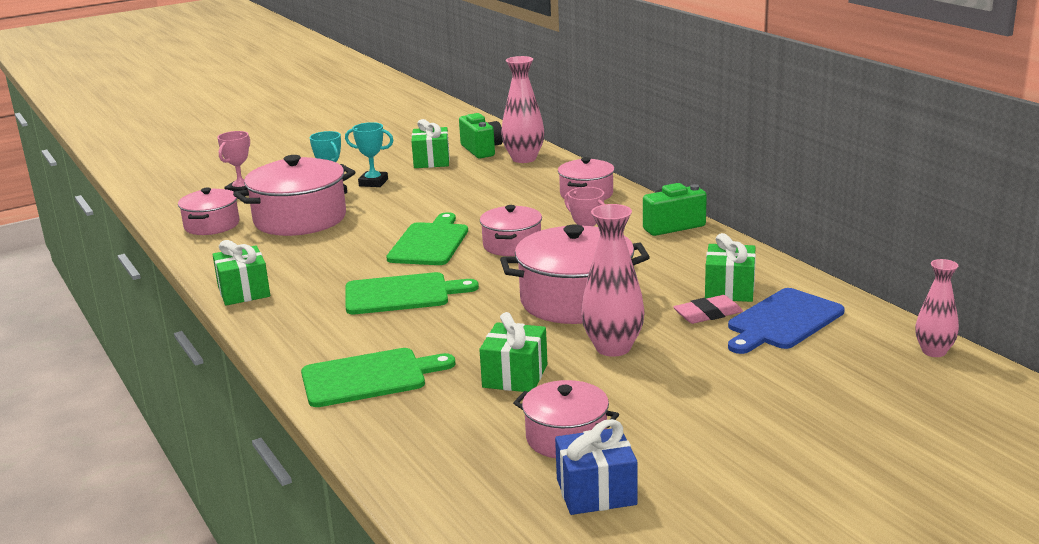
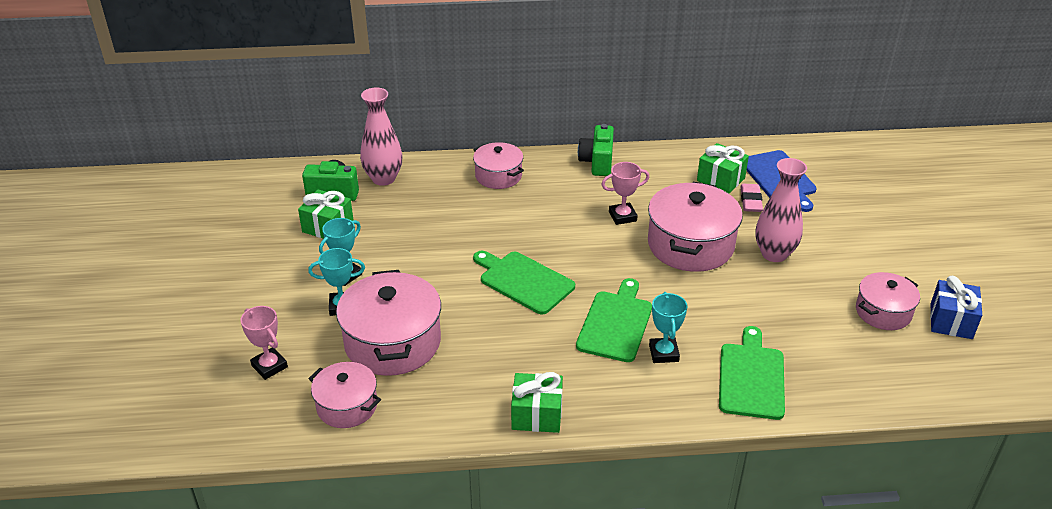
camera: 65 degrees left, 15 degrees up
(374, 325) = (663, 353): none -> turquoise trophy
(512, 245) = (567, 242): pink pot -> none
(515, 376) = (789, 308): green gift -> none
(934, 351) = (848, 147): pink vase -> none

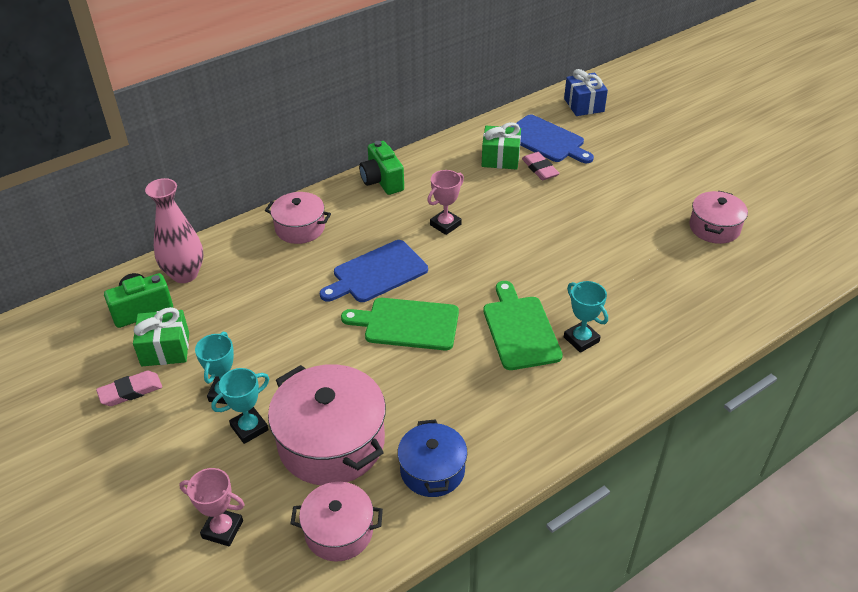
camera: 30 degrees left, 5 degrees up
(282, 246) = (130, 391): none -> pink eraser
(451, 396) = (432, 470): none -> blue pot
(531, 233) = (376, 273): none -> blue cutting board
(537, 414) = (522, 450): green gift -> none
(690, 245) = (524, 229): pink pot -> none
(751, 377) = (666, 329): green cutting board -> none
(774, 254) = (595, 210): pink vase -> none
(951, 321) = (765, 215): blue gift -> blue gift (584, 105)

